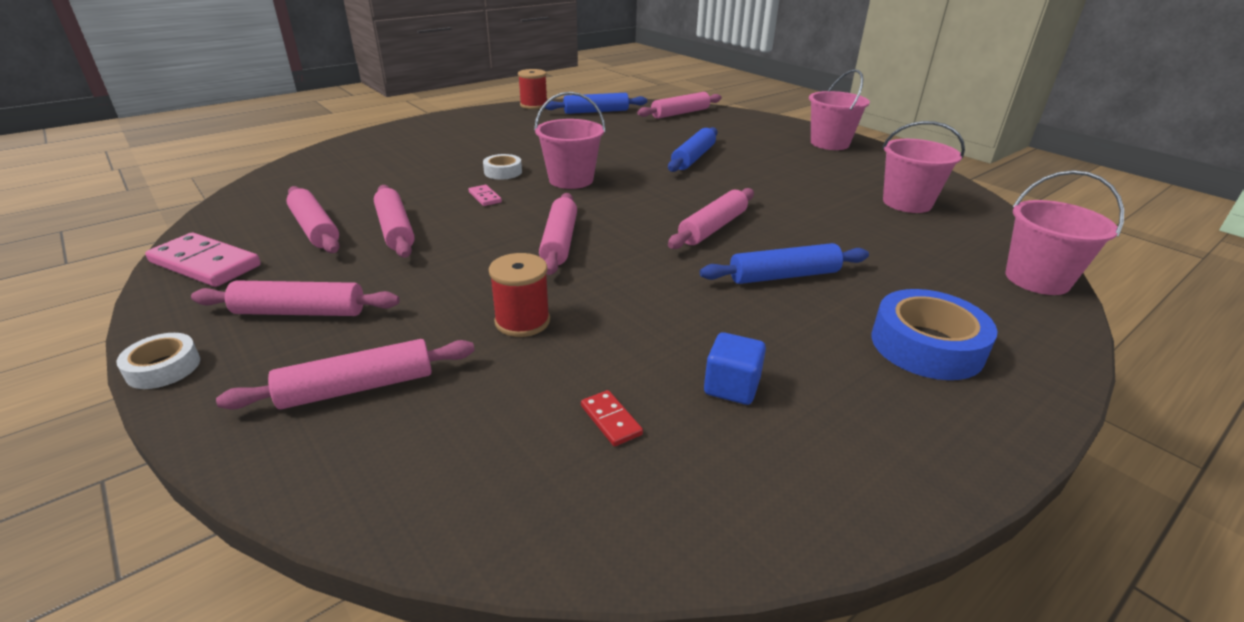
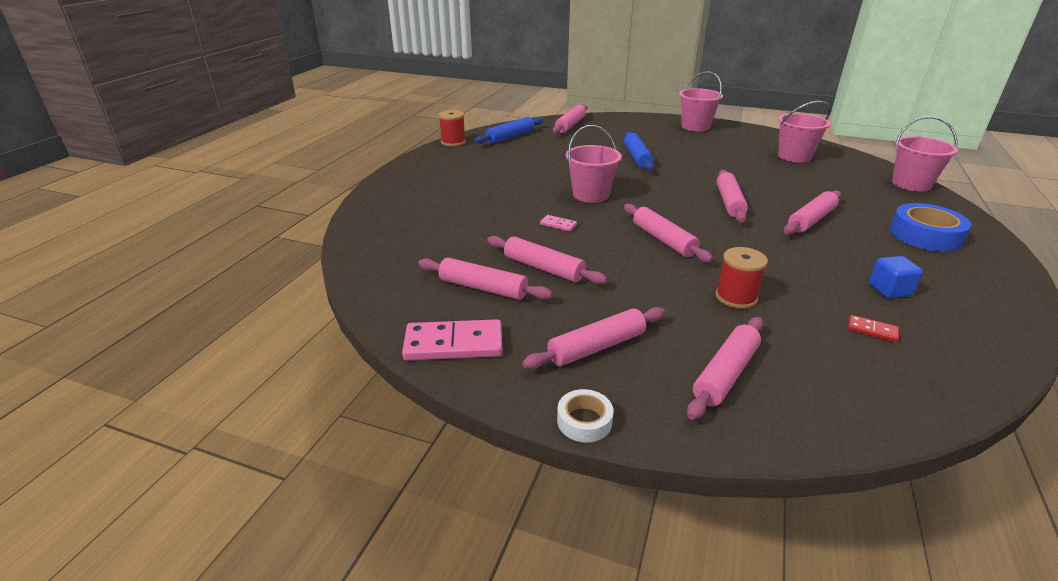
camera: 30 degrees left, 0 degrees up
(503, 172) = (534, 202): white tape -> none
(784, 276) = (811, 220): blue rolling pin -> pink rolling pin

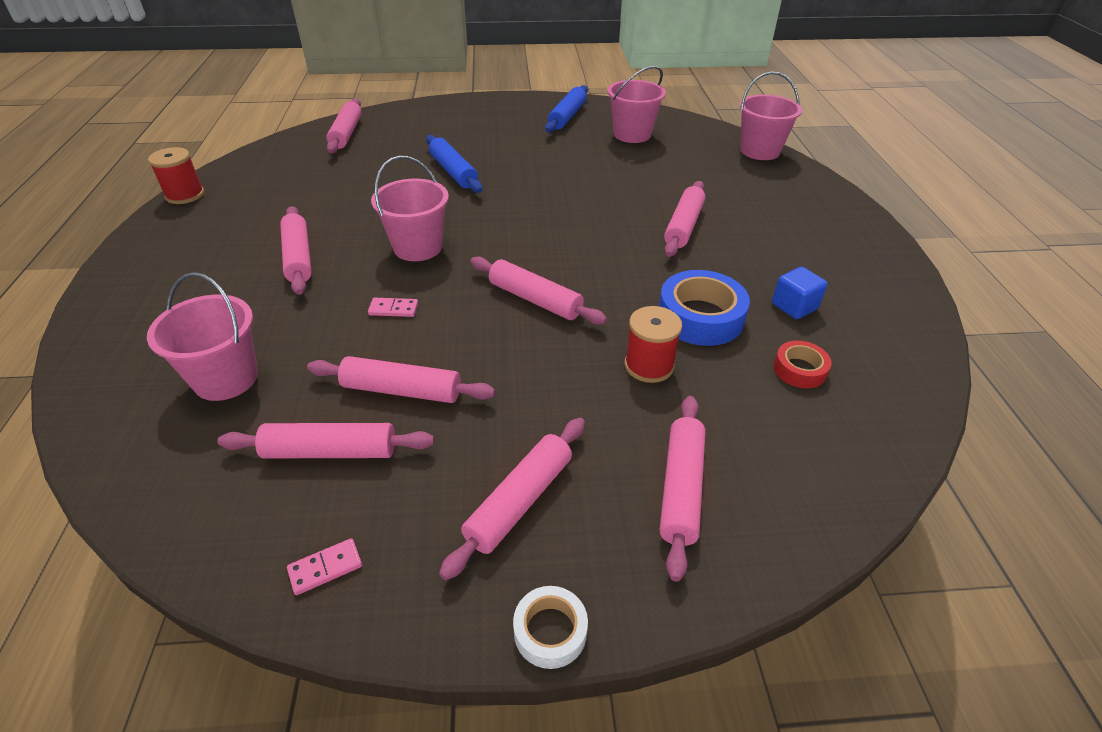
camera: 25 degrees left, 10 degrees up
(453, 344) = (325, 568): pink domino -> pink domino, size x0.48
(510, 137) = (268, 169): blue rolling pin -> blue rolling pin (567, 116)
(695, 127) = (506, 108): pink bucket -> pink bucket (226, 378)
(729, 202) = (588, 220): pink rolling pin -> pink rolling pin (298, 257)
(872, 330) = (799, 370): red domino -> red tape
(925, 235) = (798, 220): blue tape -> blue tape (700, 317)

